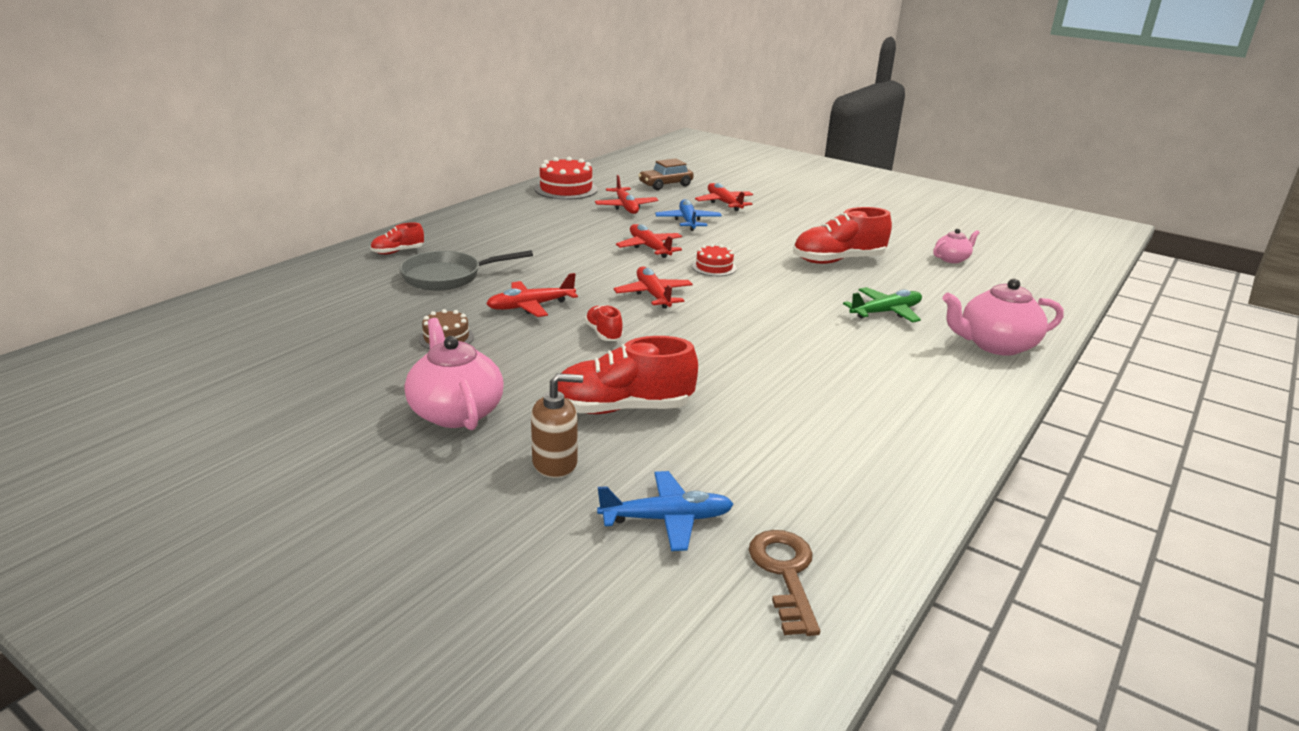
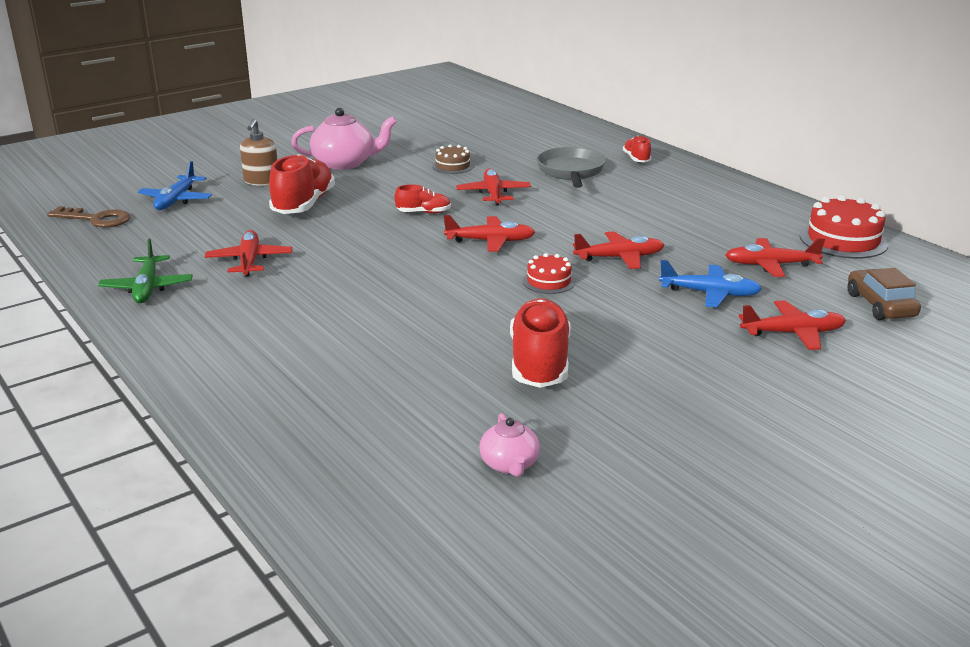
camera: 110 degrees right, 0 degrees up
(798, 403) = (249, 261): none -> red plane
(885, 312) = (375, 350): green plane -> green plane (147, 288)
(995, 345) = (250, 392): pink teapot -> none

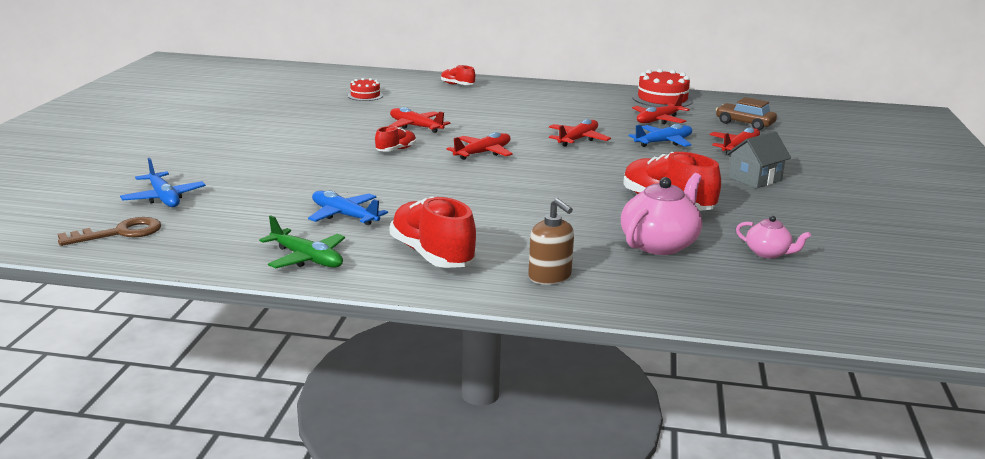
camera: 45 degrees left, 5 degrees down
(249, 261) = (344, 216): red plane -> blue plane
(261, 181) = (209, 165): brown soap dispenser -> brown soap dispenser (550, 277)
(303, 205) = (290, 170): red shoe -> red shoe (432, 255)
(345, 163) = (251, 136): pink teapot -> pink teapot (659, 244)
(452, 166) = (343, 117): brown cake -> none
(549, 281) = (570, 163): red cake -> red cake (365, 95)
(570, 172) = (434, 101): grey pan -> none
(713, 377) = (755, 179): none -> grey house

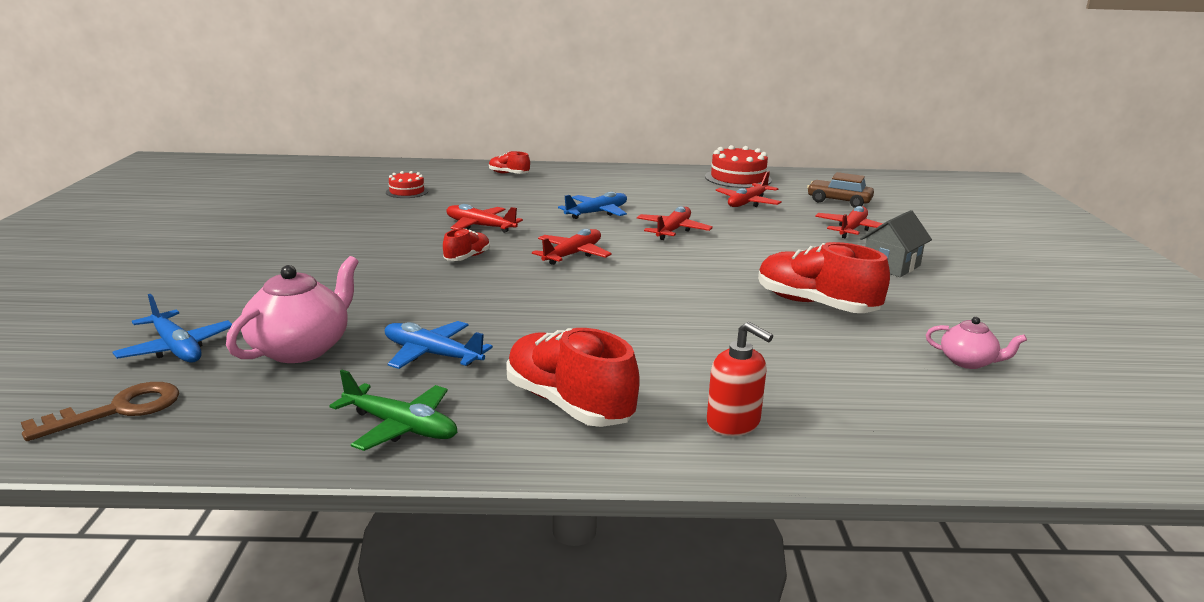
camera: 10 degrees left, 0 degrees up
(550, 277) = (733, 423): brown soap dispenser -> red soap dispenser
(659, 244) = (839, 361): pink teapot -> pink teapot (301, 348)
(663, 142) = (767, 228): blue plane -> blue plane (597, 213)

